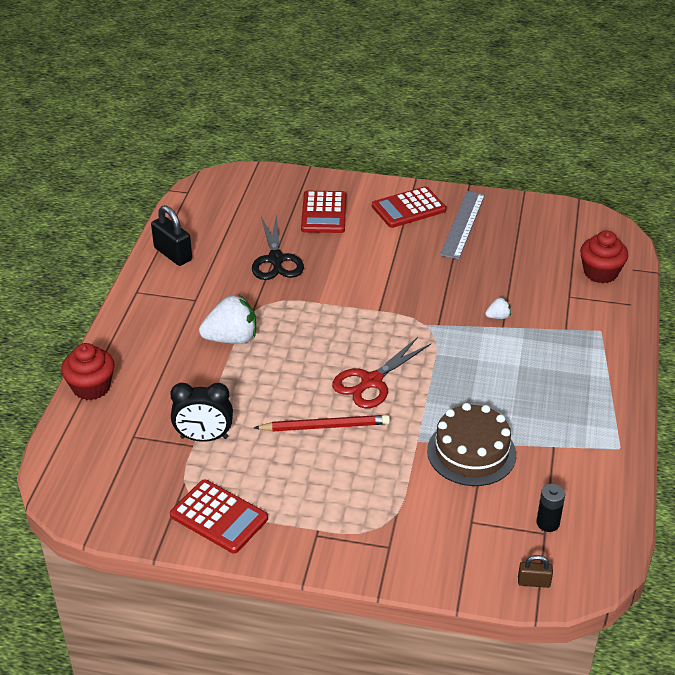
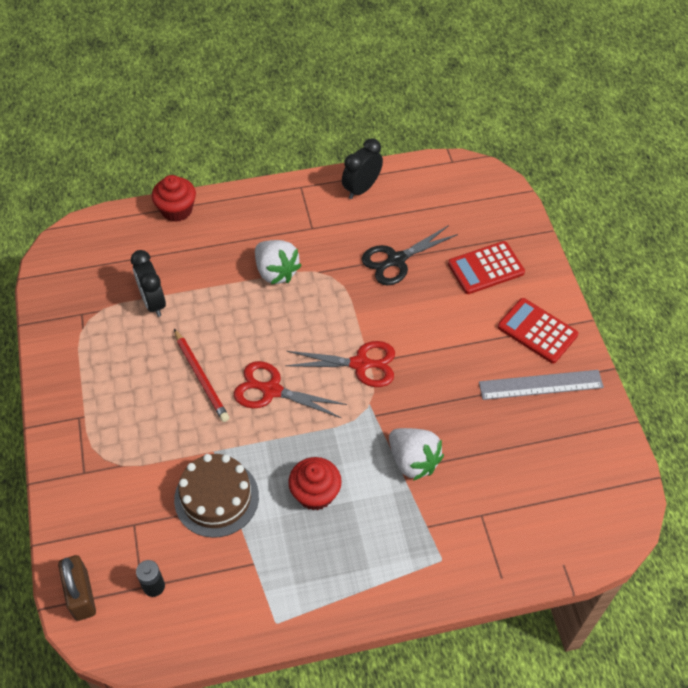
camera: 65 degrees right, 15 degrees up
(173, 254) = (361, 188): black padlock -> black clock
(219, 517) = (74, 346): red calculator -> none
(378, 316) = (360, 364): none -> red scissors
(498, 317) = (413, 461): white strawberry -> white strawberry, size x2.19
(533, 582) = (81, 595): brown padlock -> brown padlock, size x1.81
(600, 273) = (537, 534): red cupcake -> red cupcake (315, 493)

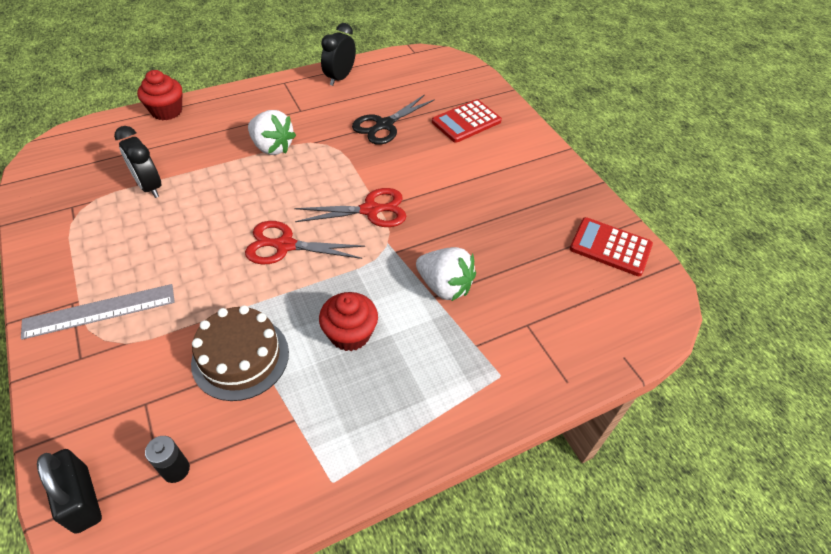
camera: 15 degrees left, 5 degrees down
(81, 595) = (81, 499): brown padlock -> black padlock
(201, 377) = (208, 244): red pencil -> none
(537, 331) = (527, 162): red calculator -> red calculator (610, 247)
(540, 384) = (545, 203): grey ruler -> grey ruler (100, 311)

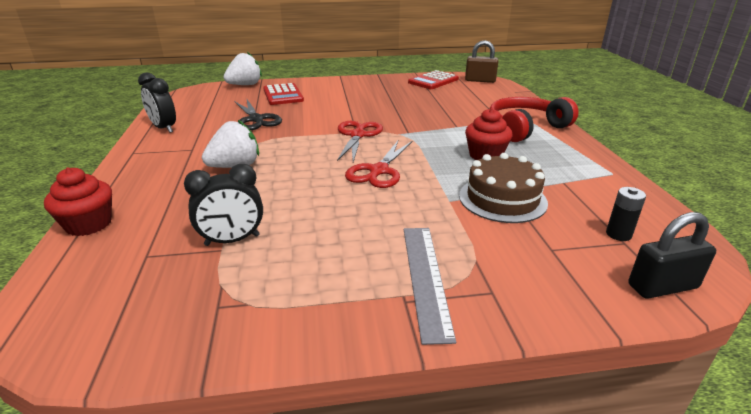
camera: 70 degrees left, 20 degrees down
(444, 286) = (449, 122): white strawberry -> white strawberry (245, 85)
(459, 375) = (525, 128): none -> red headphones
(652, 305) = (480, 80): none -> brown padlock

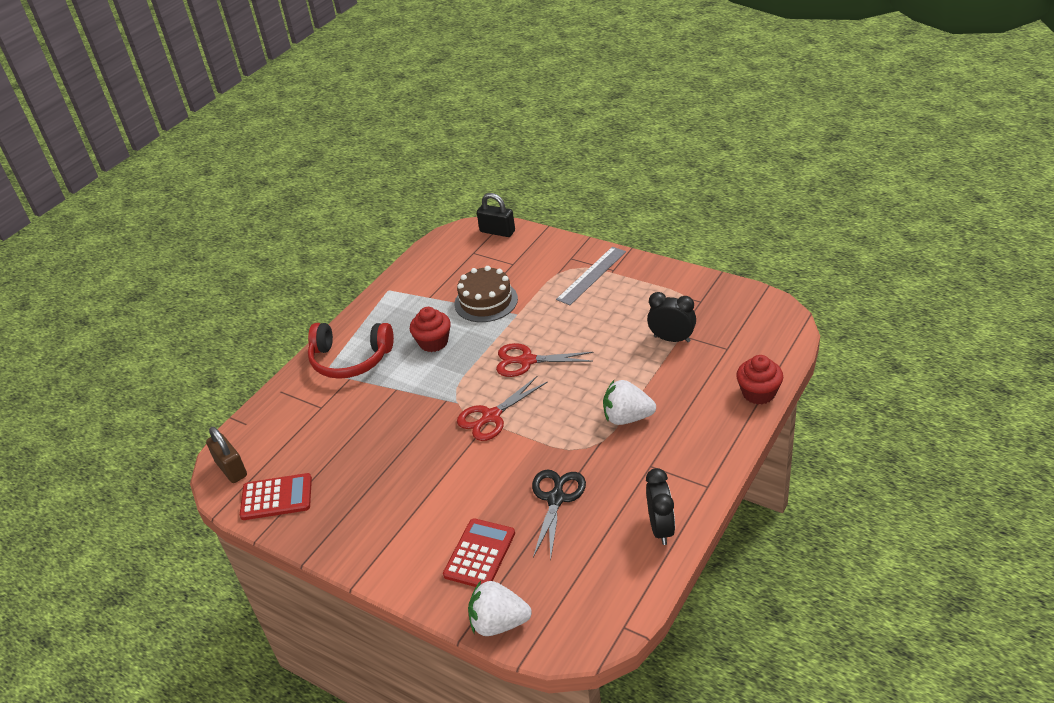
camera: 135 degrees left, 10 degrees up
(379, 171) = (527, 361): red scissors -> red scissors turned 150 degrees counterclockwise
(618, 234) = (467, 257): black battery -> none

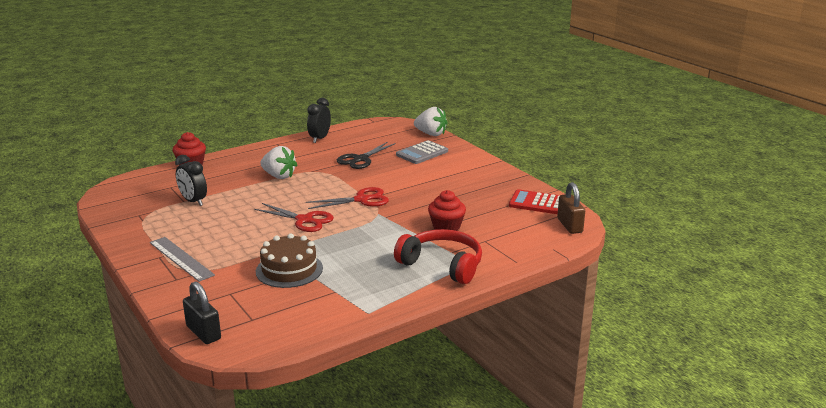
camera: 160 degrees left, 15 degrees down
(433, 342) = (362, 254): red cupcake -> red cupcake (446, 227)
(479, 554) = (422, 153): red calculator -> grey calculator
(592, 275) = (181, 258): grey ruler -> grey ruler turned 75 degrees clockwise

